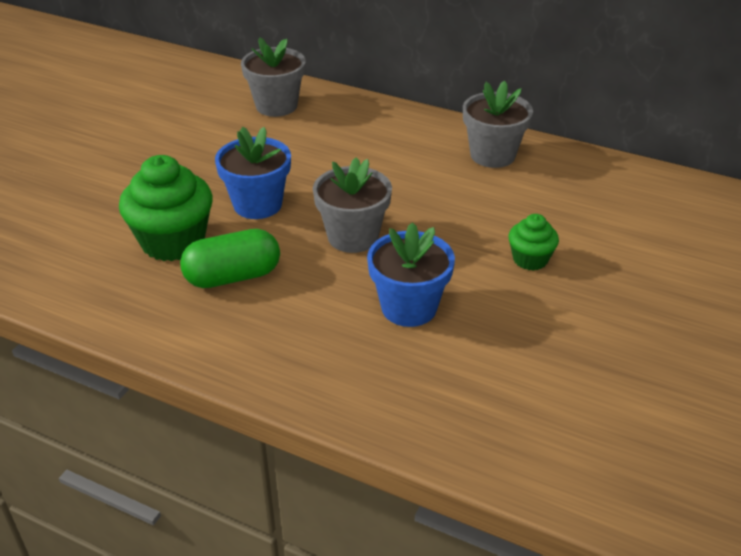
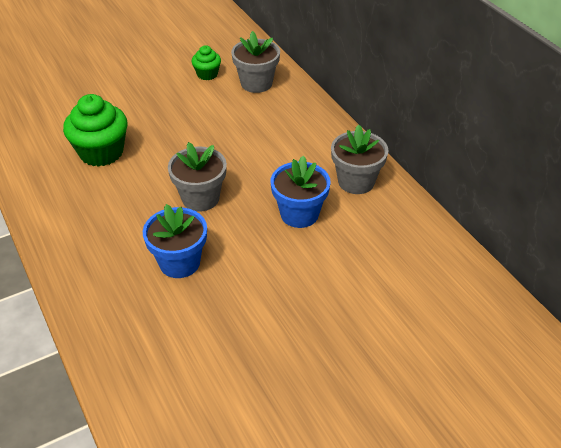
camera: 35 degrees right, 5 degrees up
(233, 277) = (108, 191): green capsule -> none
(257, 204) = (171, 149): blue flower pot -> blue flower pot (299, 214)
(530, 259) = (290, 270): green cupcake -> green cupcake (207, 74)

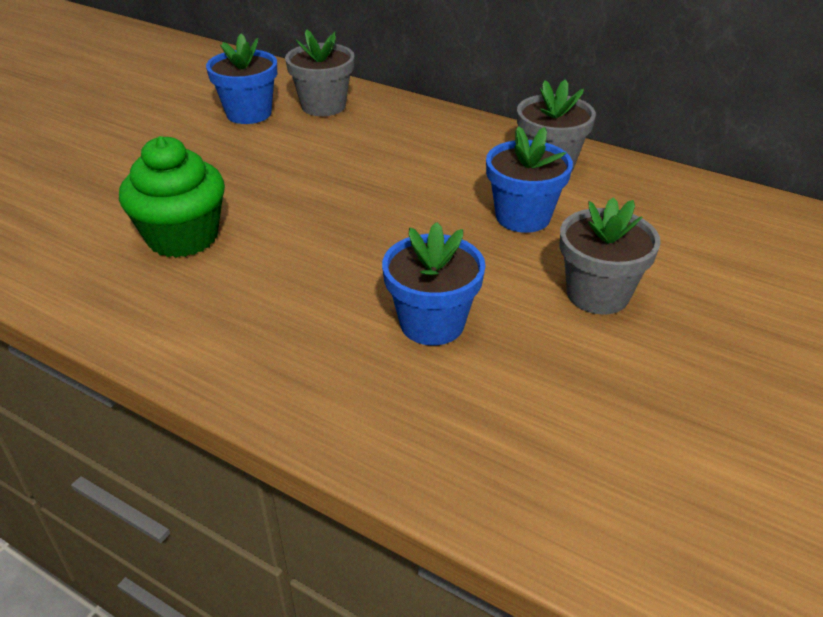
camera: 30 degrees left, 5 degrees down
(200, 198) = (381, 242): grey flower pot -> grey flower pot (597, 294)
(207, 74) = (249, 113): green cupcake -> blue flower pot

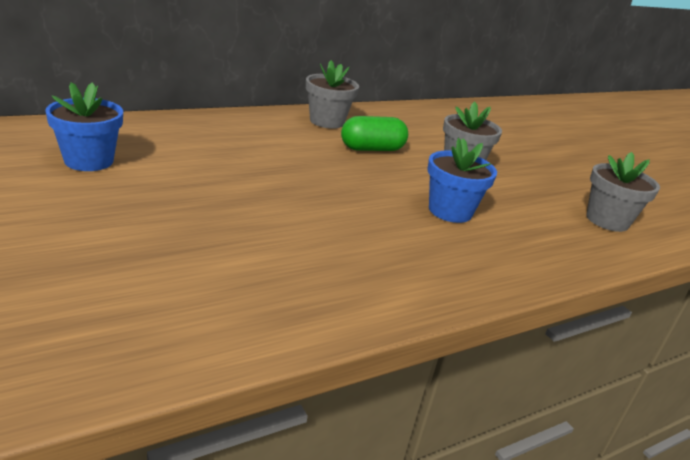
camera: 65 degrees left, 10 degrees down
(183, 237) = (250, 251): green cupcake -> none
(323, 106) = (134, 136): grey flower pot -> grey flower pot (607, 220)
(523, 217) = (372, 149): blue flower pot -> green capsule

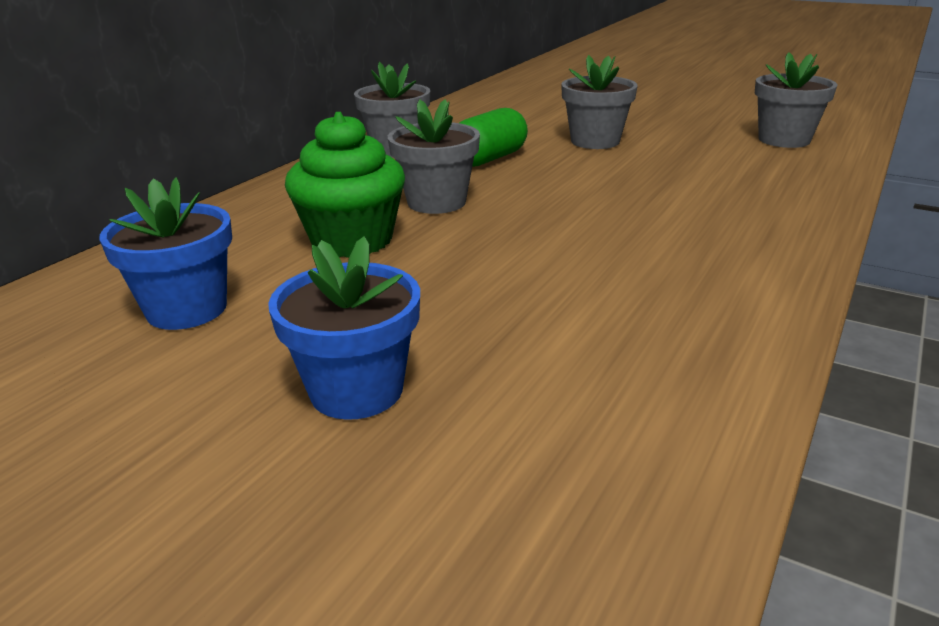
camera: 25 degrees left, 0 degrees up
(217, 162) = (352, 240): none -> green cupcake
(296, 161) = (436, 202): none -> grey flower pot
(450, 211) = (660, 187): blue flower pot -> blue flower pot (356, 390)

